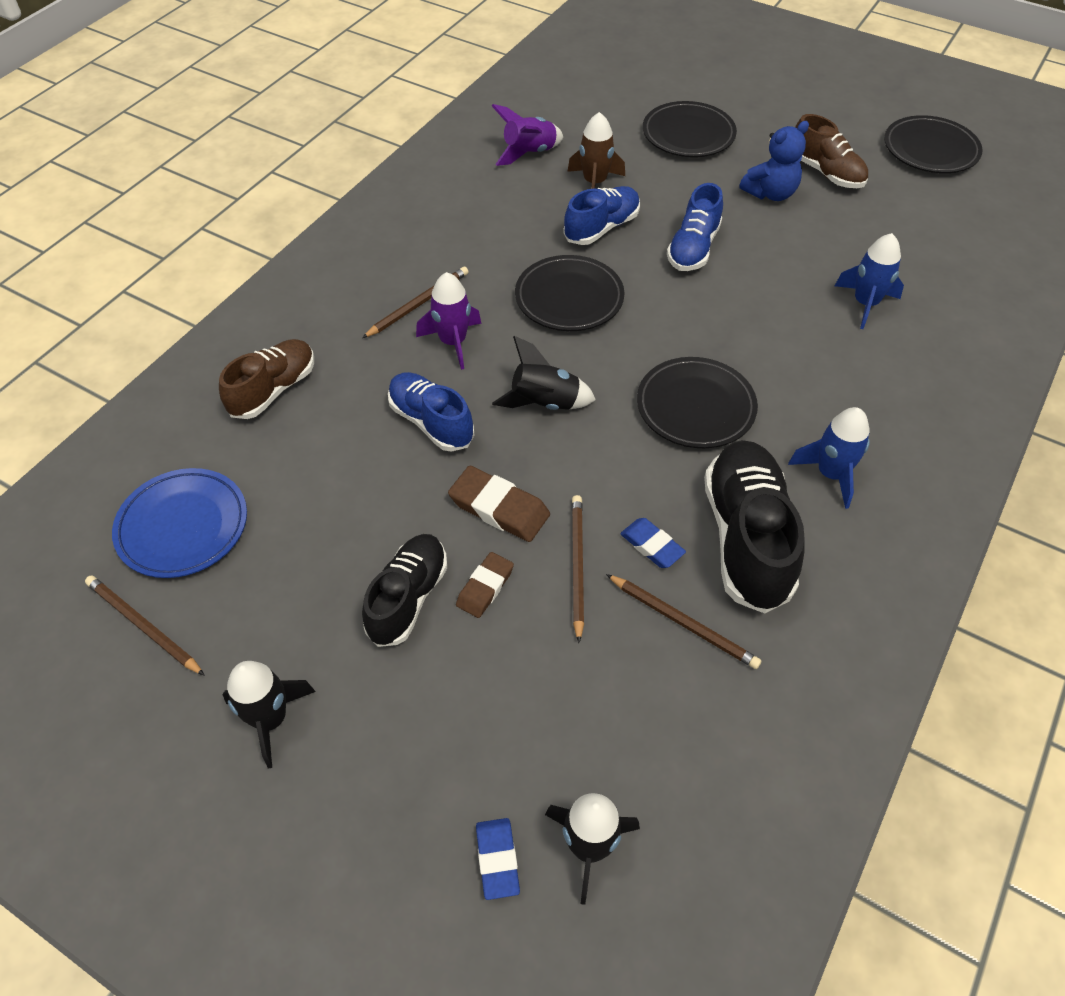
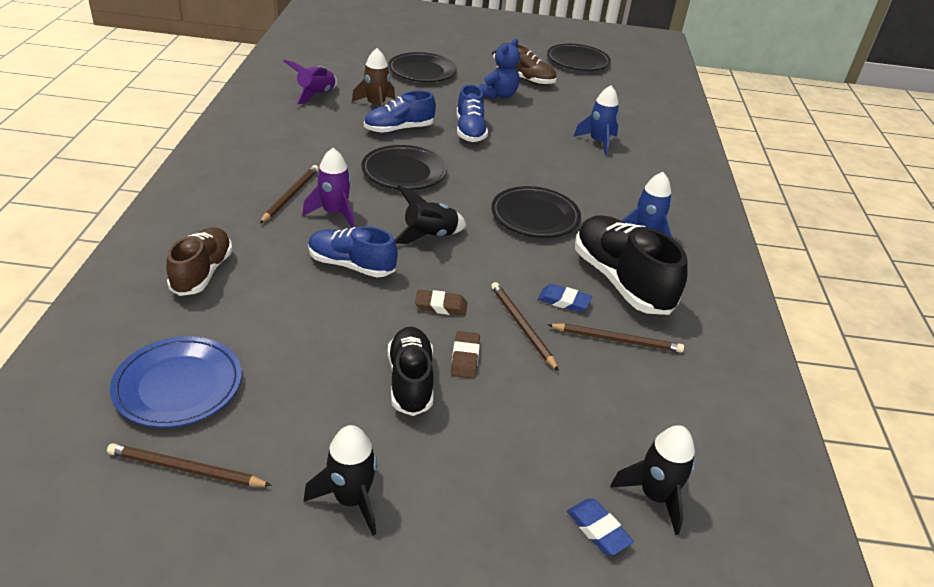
camera: 30 degrees left, 15 degrees down
(499, 508) = (441, 306): brown eraser -> brown eraser, size x0.65
(601, 228) = (399, 129): blue shoe -> blue shoe turned 135 degrees counterclockwise

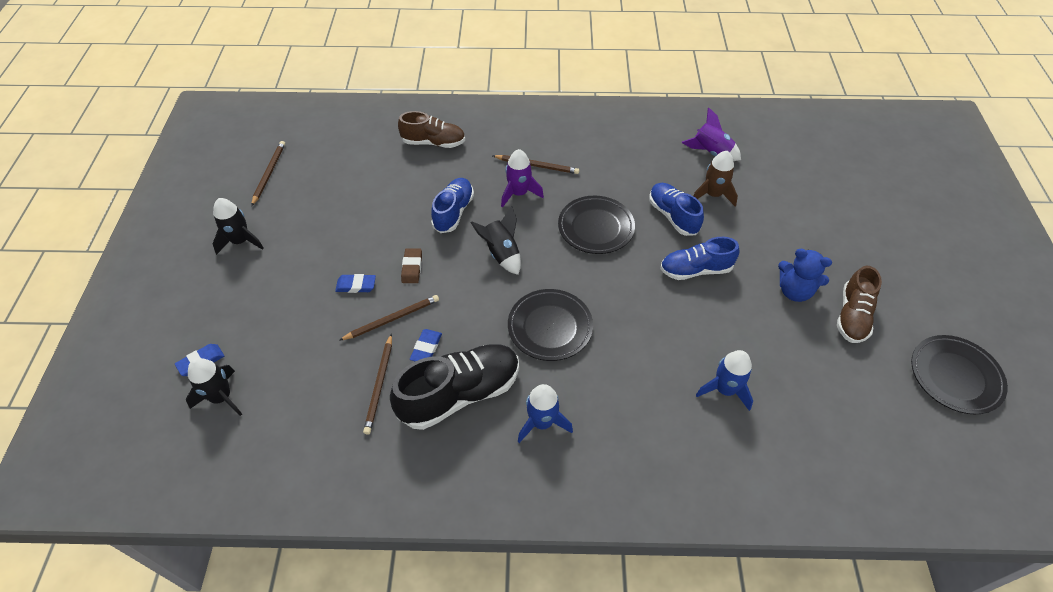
camera: 90 degrees right, 15 degrees up
(178, 386) = (330, 156): blue plate -> none
(410, 381) = (333, 257): black shoe -> none
(422, 71) = (813, 221): black plate -> none
(465, 358) = (356, 285): brown eraser -> blue eraser

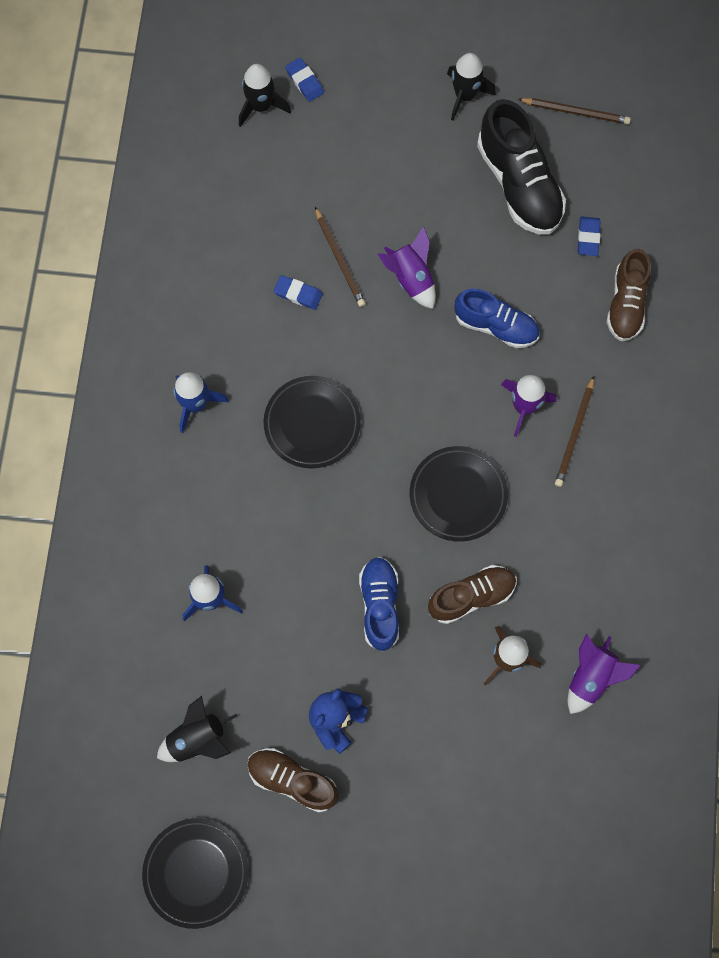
camera: 95 degrees right, 20 degrees up
(356, 285) = (389, 220): blue eraser -> blue eraser (588, 238)
(379, 385) = (257, 249): brown pencil -> none
(412, 267) = (410, 279): brown eraser -> purple rocket
(460, 394) = (238, 326): black shoe -> black shoe (519, 184)
(501, 253) = (424, 378): black rocket -> black rocket (198, 739)
(673, 216) = (471, 596): blue shoe -> brown shoe

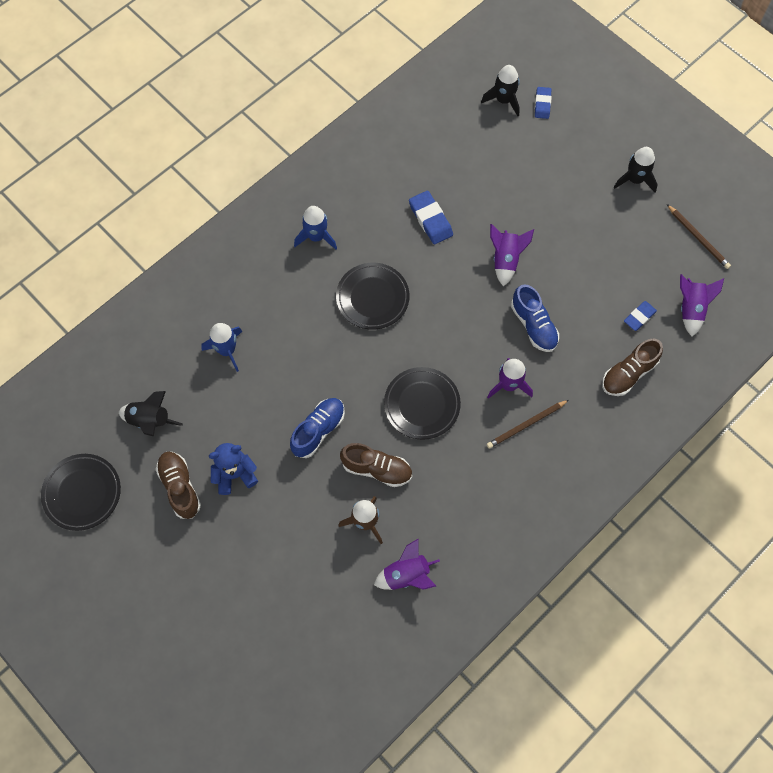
camera: 40 degrees right, 5 degrees down
(298, 294) = (430, 219): blue eraser -> blue eraser, size x1.54
(340, 259) = (473, 218): brown pencil -> none
(519, 184) = (623, 254): black shoe -> none
(628, 192) = (691, 309): none -> purple rocket

